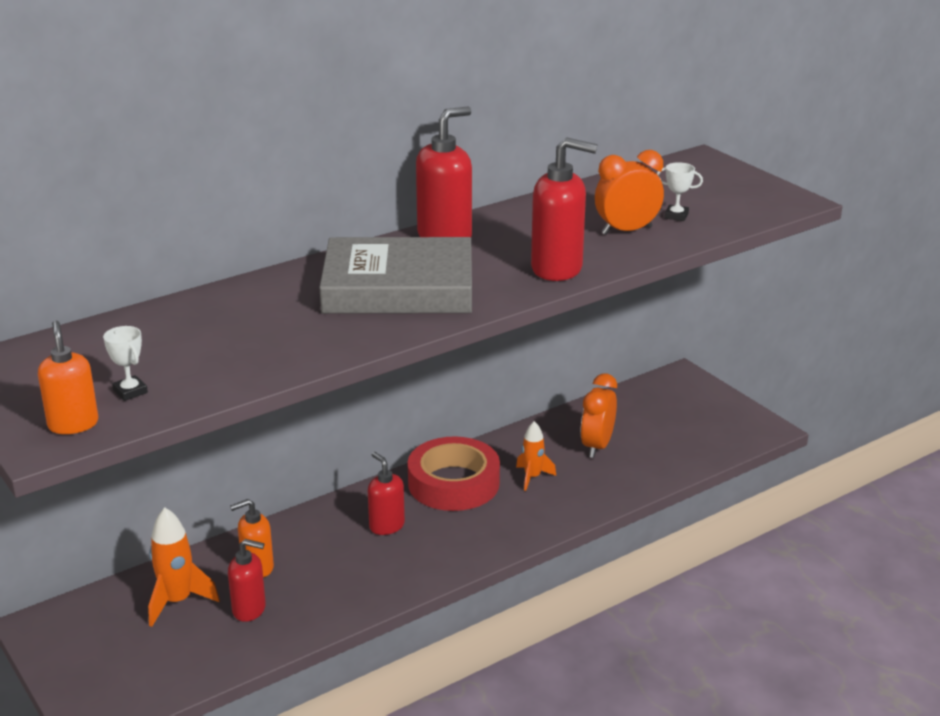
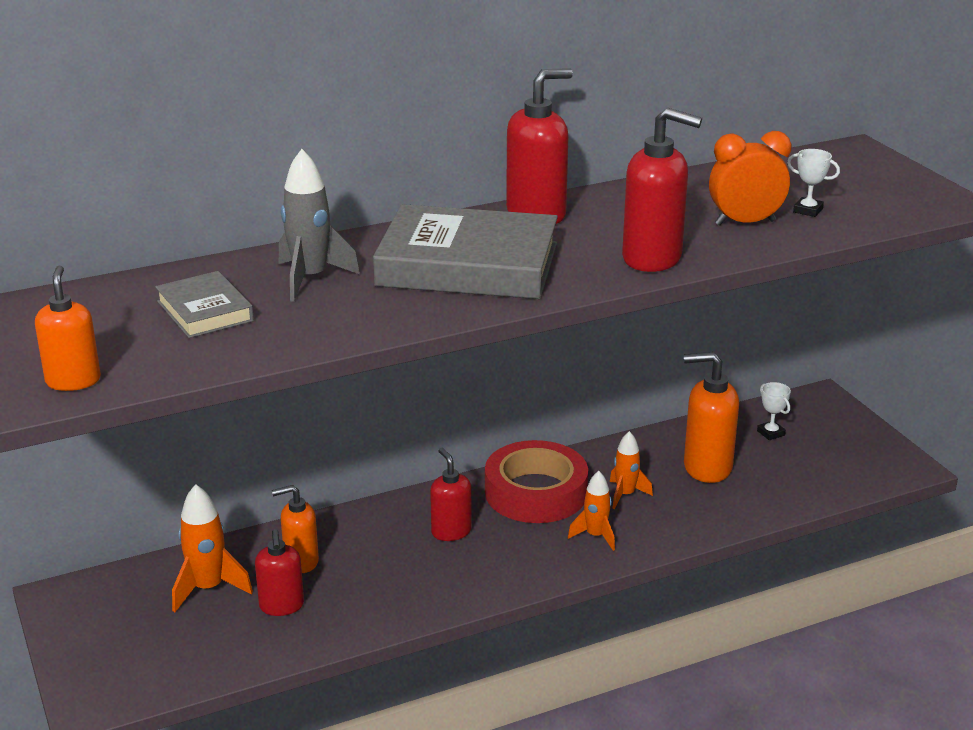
camera: 10 degrees right, 0 degrees up
(130, 391) = (144, 352): white trophy -> white trophy (770, 433)
(174, 349) = (205, 311): none -> grey book
(249, 609) = (281, 606): red soap dispenser -> red soap dispenser turned 60 degrees clockwise
(261, 311) = (310, 279): none -> grey rocket
(514, 516) = (595, 536): none -> orange rocket
(597, 446) = (706, 467): orange clock -> orange soap dispenser

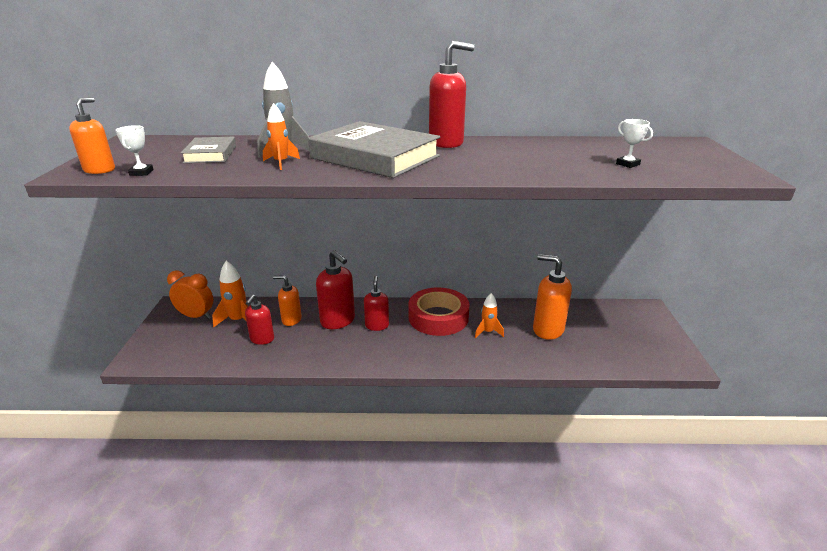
camera: 25 degrees right, 0 degrees up
(595, 536) = (453, 350): orange rocket -> orange rocket (281, 163)
(652, 258) = (491, 171): red soap dispenser -> red soap dispenser (338, 321)
(745, 223) = (575, 164): orange clock -> orange clock (196, 316)
(770, 433) = (601, 320): white trophy -> white trophy (141, 172)

